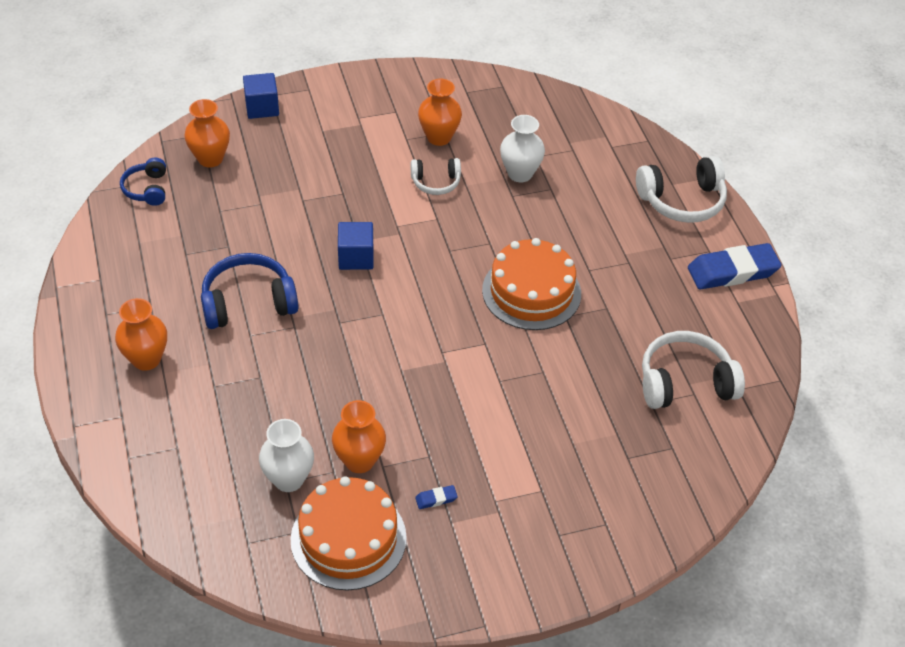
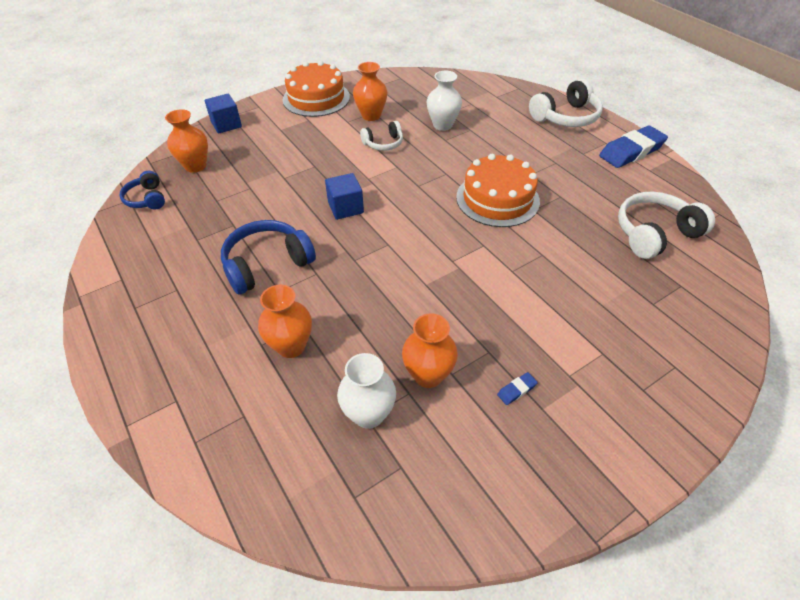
camera: 15 degrees left, 0 degrees up
(146, 359) = (186, 338): orange vase -> orange vase (291, 346)
(348, 538) = (455, 458): orange cake -> orange cake (316, 98)

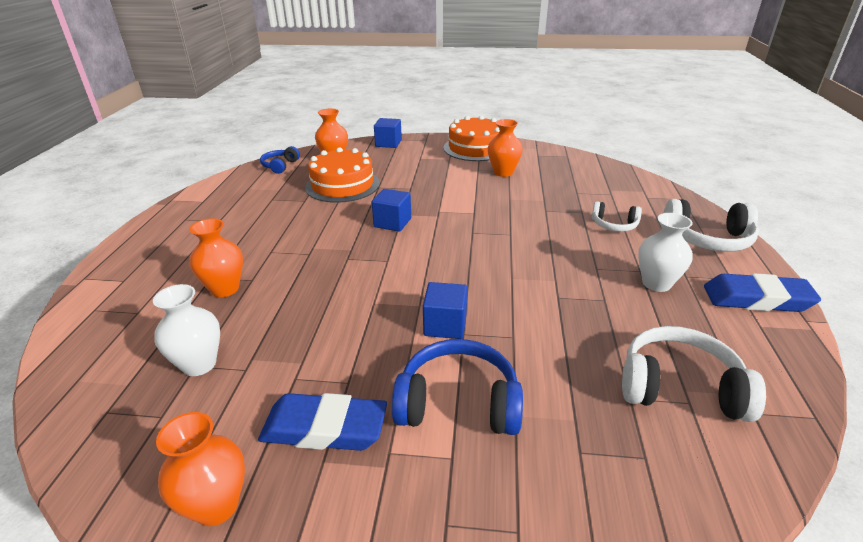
camera: 40 degrees right, 15 degrees down
(267, 264) = (288, 232): blue headphones -> blue headphones (458, 403)
(383, 143) = (486, 194): white headphones -> white headphones (614, 225)
(428, 375) = (277, 367): orange vase -> orange vase (216, 506)
(442, 125) = (558, 199): white vase -> white vase (656, 283)
(494, 272) = (445, 325): none -> blue cube
(497, 199) = (532, 272): orange cake -> orange cake (342, 185)
(516, 390) = (324, 428): blue eraser -> blue eraser, size x2.50

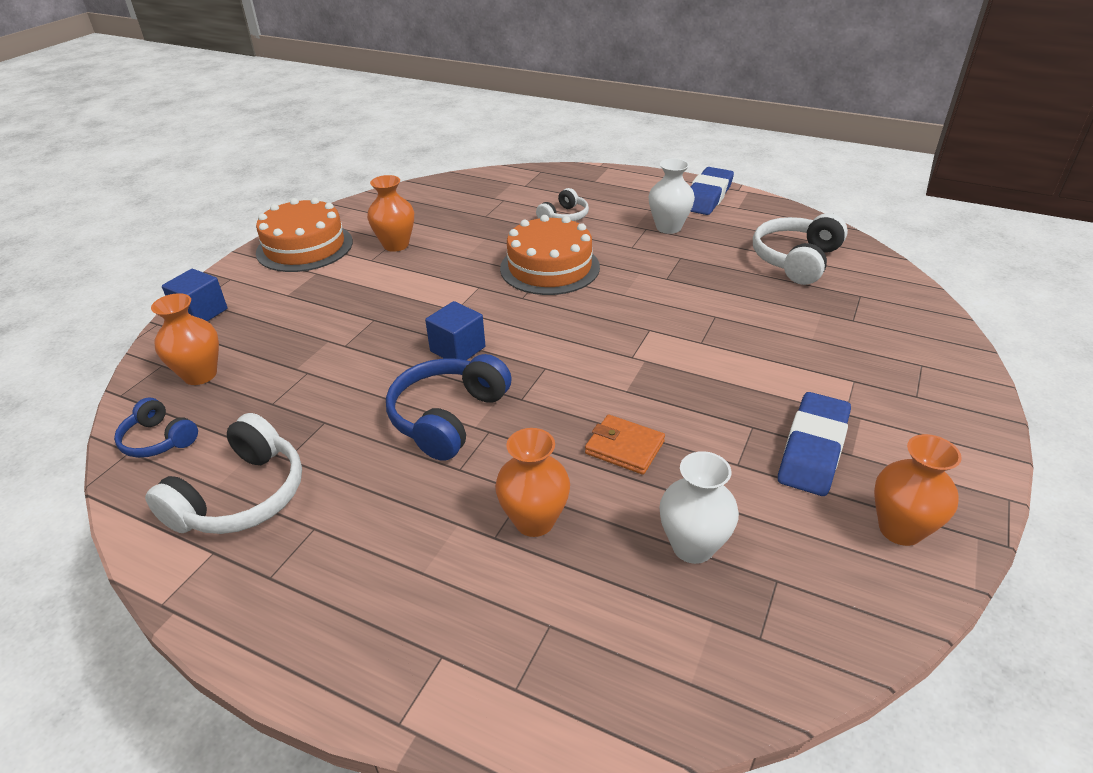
camera: 70 degrees left, 5 degrees up
(304, 313) = (624, 447): none -> orange wallet
(342, 185) = (307, 377): orange cake -> orange cake (550, 267)
(445, 325) = (684, 350): blue cube -> none
(458, 403) = (793, 364): blue headphones -> blue headphones (448, 417)
(707, 239) = (615, 184): white headphones -> white headphones (241, 496)

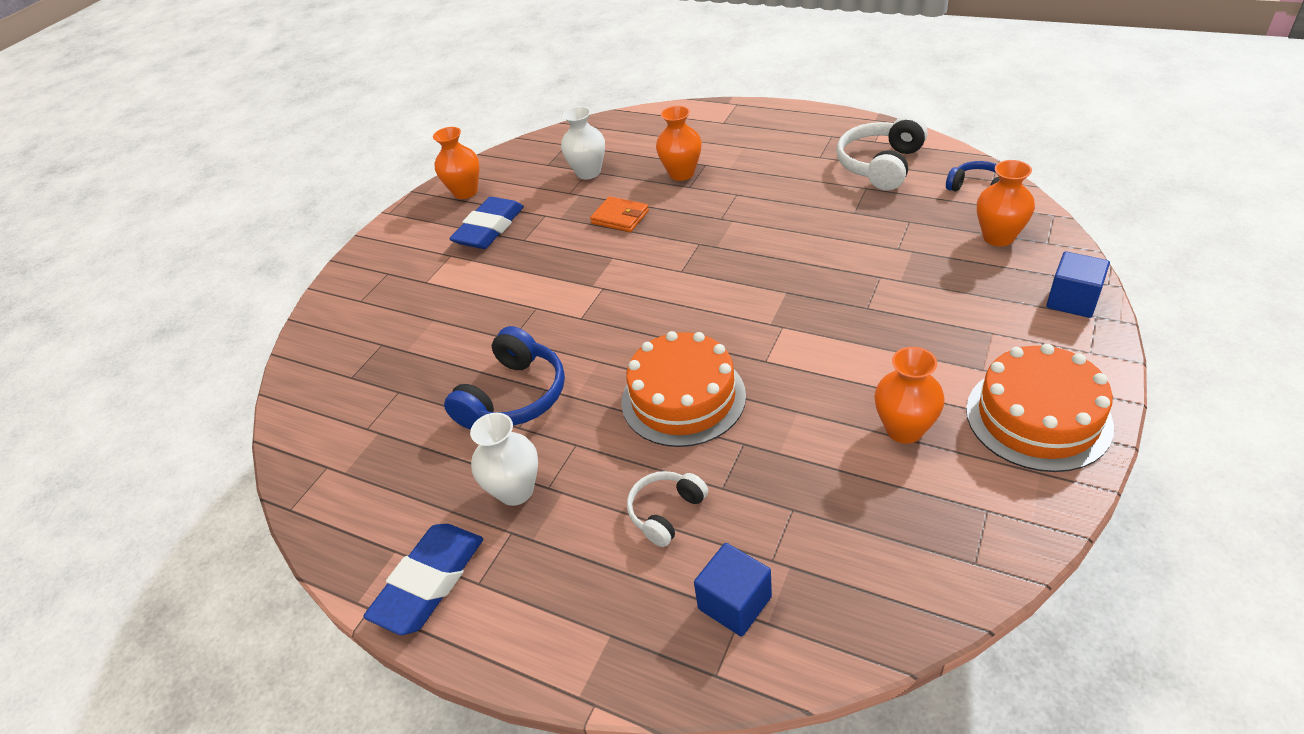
camera: 175 degrees left, 5 degrees up
(448, 417) = (755, 224): blue headphones -> blue headphones (514, 396)
(457, 349) = (765, 281): blue cube -> blue cube (734, 603)
(796, 260) = (382, 430): white headphones -> none

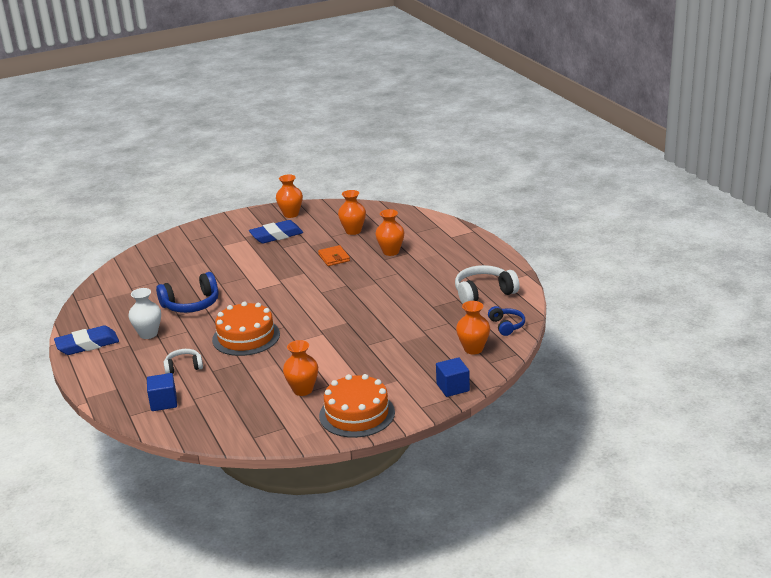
camera: 35 degrees right, 15 degrees down
(588, 172) = (353, 231): white vase -> orange vase

